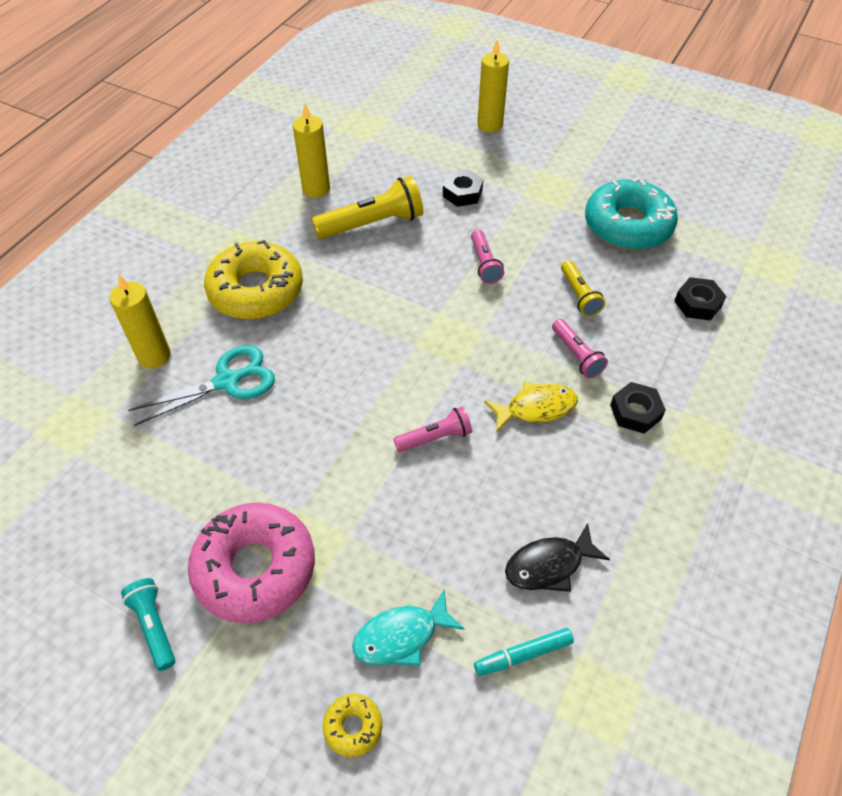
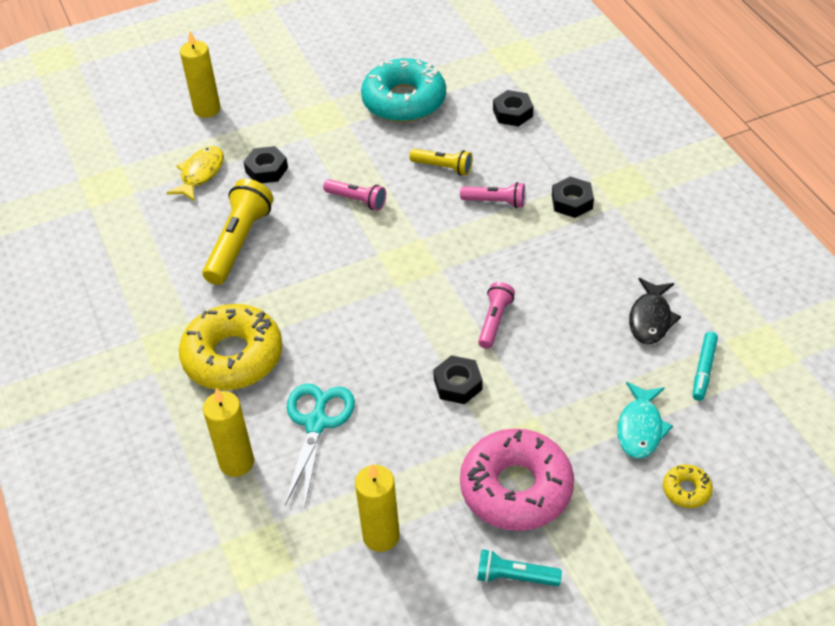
camera: 50 degrees left, 5 degrees down
(316, 189) = (154, 257): yellow candle -> yellow candle (381, 536)
(341, 453) = (458, 384): none -> black nut
(536, 408) = (520, 251): yellow fish -> yellow fish (200, 174)

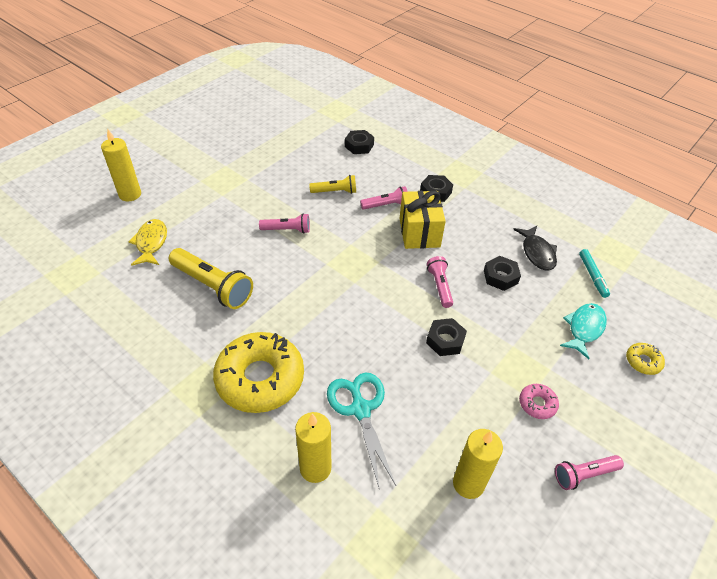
camera: 30 degrees left, 0 degrees up
(239, 242) = (213, 286): yellow flashlight -> yellow flashlight turned 135 degrees clockwise
(266, 170) = (204, 226): black nut -> black nut (500, 277)
(404, 101) = (279, 154): turquoise donut -> none
(514, 248) = (419, 232): none -> yellow gift
(514, 577) = (584, 475): turquoise flashlight -> pink flashlight
(516, 488) = (537, 404): pink donut -> pink donut, size x0.43
(640, 428) = (584, 329): turquoise fish -> turquoise fish turned 135 degrees counterclockwise

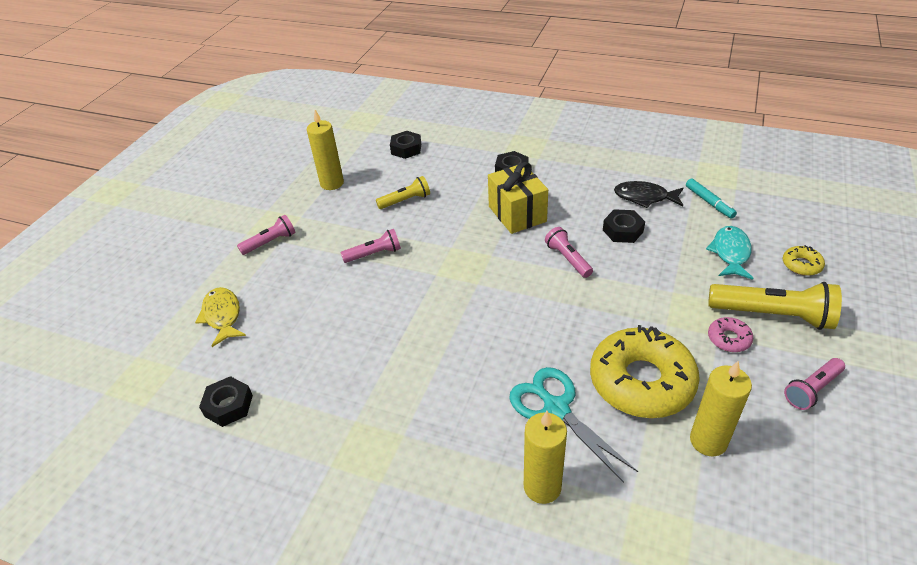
camera: 15 degrees left, 5 degrees down
(130, 194) = (169, 272): yellow candle -> yellow candle (332, 183)
(213, 286) = (321, 338): yellow flashlight -> yellow flashlight (773, 315)
(260, 378) = (429, 416): yellow donut -> yellow donut (641, 381)
(386, 205) = (467, 198): pink flashlight -> pink flashlight (270, 242)
(445, 340) = (603, 309): black nut -> black nut (228, 405)
(537, 253) = (644, 197): black fish -> black fish turned 135 degrees clockwise

